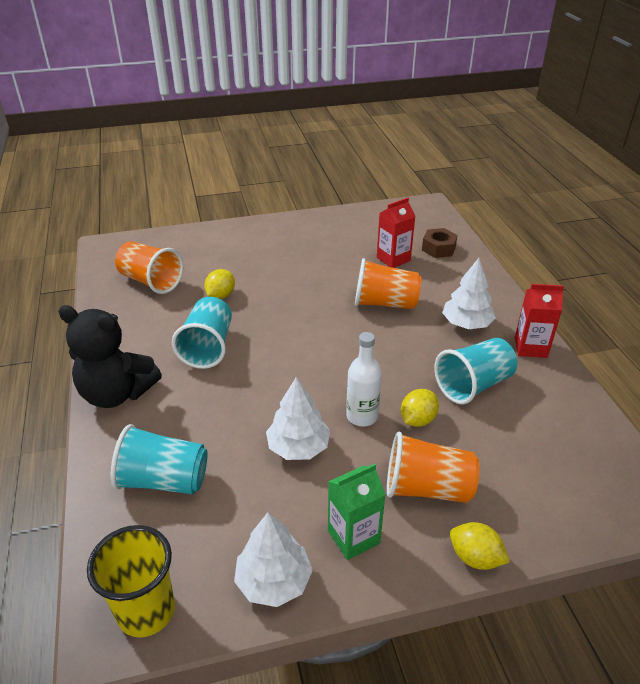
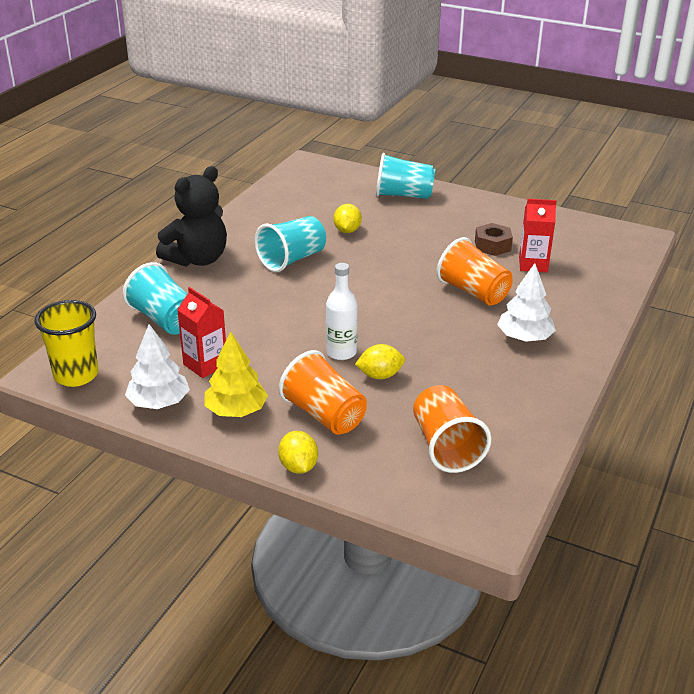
camera: 40 degrees right, 5 degrees down
(117, 393) = (197, 259): black teddy bear -> black teddy bear turned 105 degrees counterclockwise
(151, 281) = (309, 200): orange cup -> orange cup (446, 447)
(221, 295) = (347, 231): yellow lemon -> yellow lemon turned 60 degrees counterclockwise
(298, 447) = (270, 346): white tree -> none
(353, 537) = (236, 411): green carton -> yellow tree
(438, 248) = (592, 274): brown nut -> brown nut (492, 246)
(473, 385) = (461, 378): turquoise cup -> turquoise cup (403, 195)
(530, 347) = (557, 380): red carton -> red carton (205, 365)

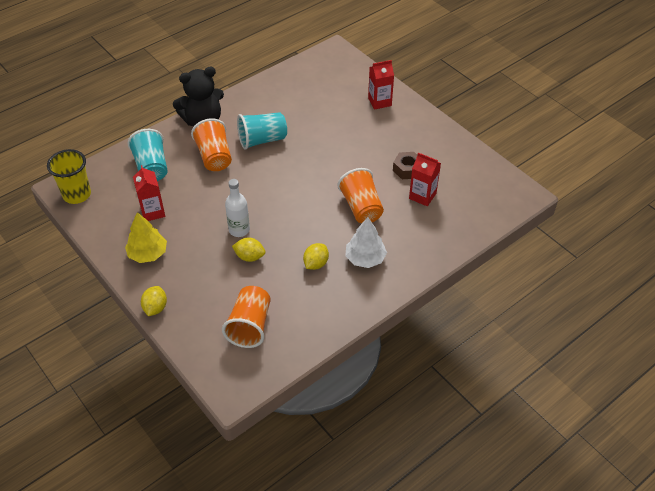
camera: 25 degrees right, 15 degrees up
(159, 403) = (109, 232): white tree -> none
(324, 415) = (195, 275): orange cup -> orange cup (214, 157)
(347, 231) = (316, 124): yellow lemon -> yellow lemon (316, 264)
(403, 195) = (379, 102): turquoise cup -> red carton

